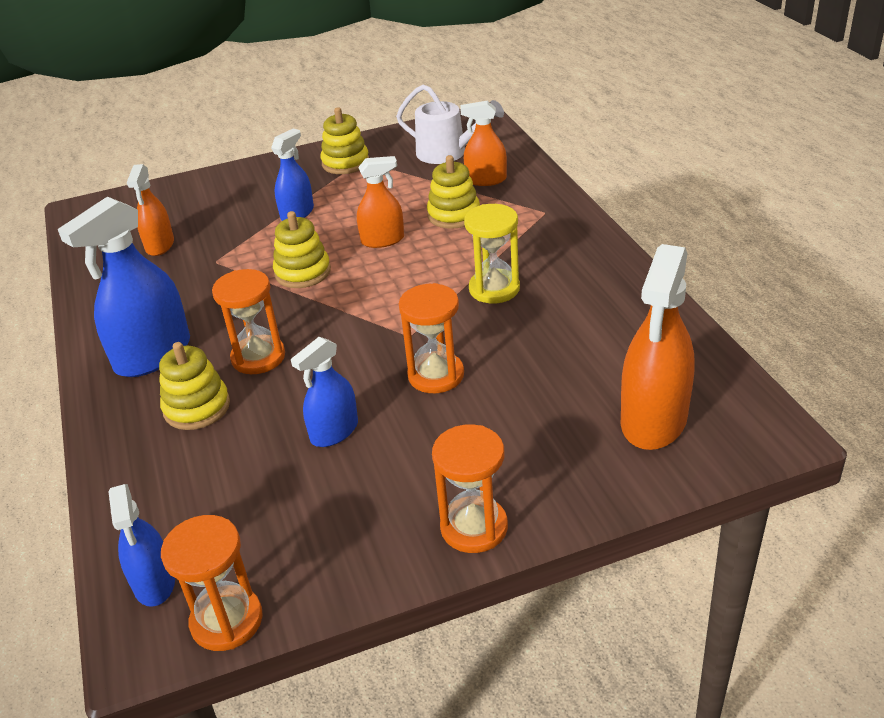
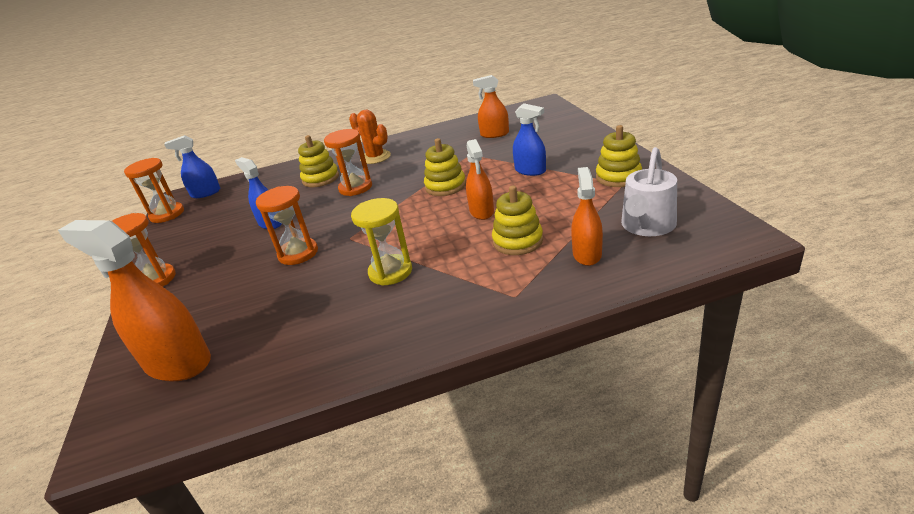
camera: 95 degrees right, 5 degrees down
(153, 355) = (375, 157): blue spray bottle -> orange cactus

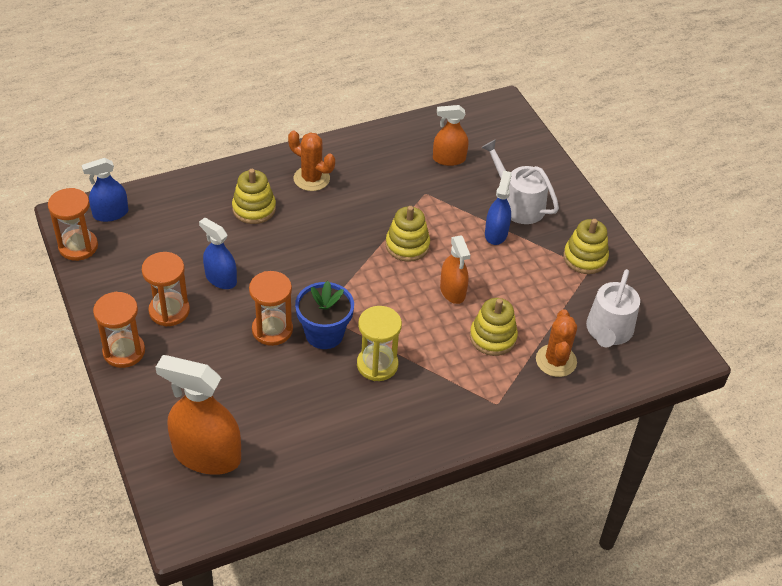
camera: 15 degrees left, 15 degrees up
(346, 252) = (324, 334): none -> blue flower pot
(355, 188) = (303, 232): orange hourglass -> orange hourglass (169, 311)
(530, 170) = (496, 233): blue spray bottle -> blue spray bottle turned 105 degrees counterclockwise
(553, 151) = (518, 204): none -> white watering can
(587, 254) = (556, 361): orange spray bottle -> orange cactus

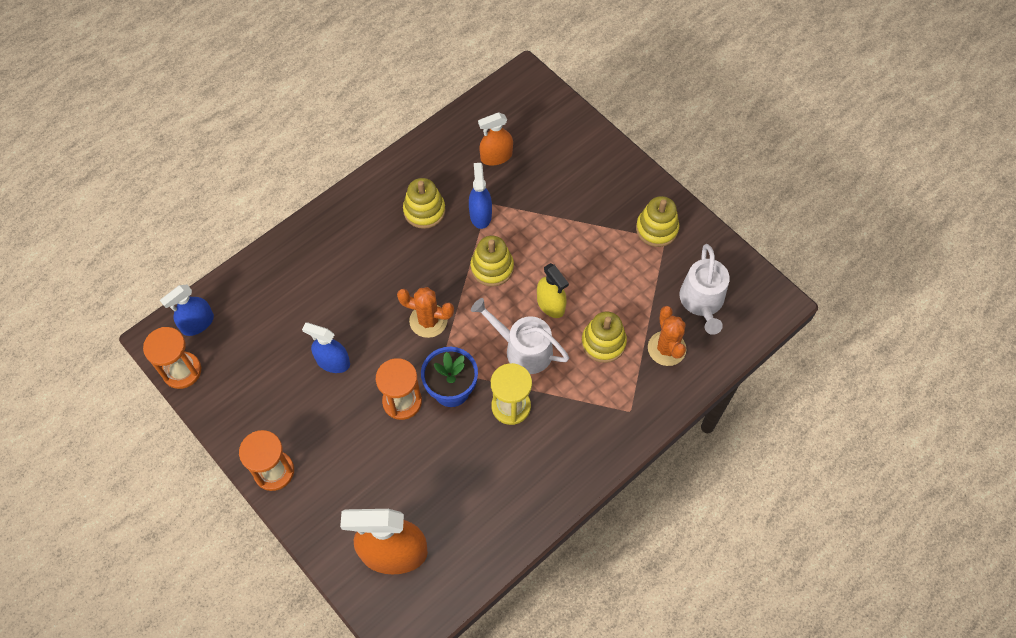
camera: 15 degrees left, 15 degrees up
(169, 311) = (298, 413): orange hourglass -> none
(254, 209) = (333, 273): yellow stacking toy -> yellow stacking toy (424, 211)
(311, 179) = (375, 221): orange cactus -> orange cactus (428, 321)
(452, 291) = (550, 304): orange spray bottle -> yellow spray bottle
(496, 233) = (568, 228): blue spray bottle -> blue spray bottle (480, 215)
(518, 204) = (578, 188): white watering can -> white watering can (523, 349)

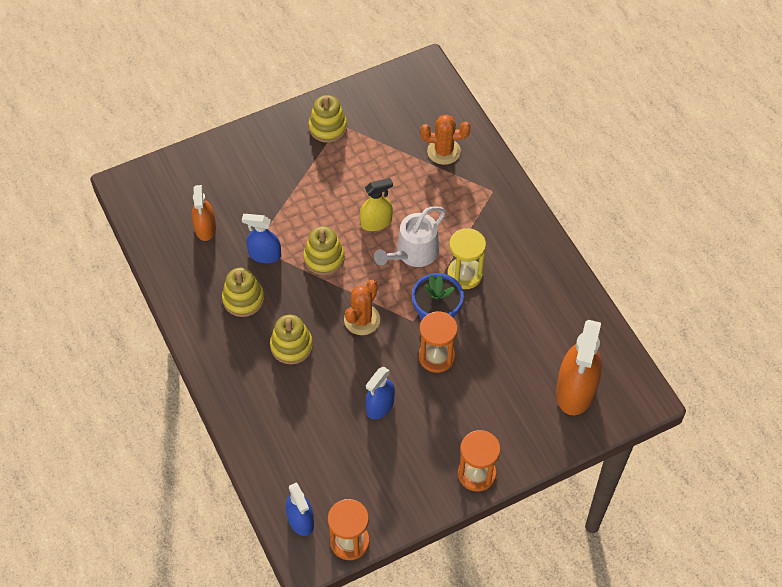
camera: 75 degrees left, 5 degrees down
(603, 342) = (425, 193): yellow stacking toy -> yellow stacking toy (291, 346)
(702, 301) = (408, 115): white watering can -> none

